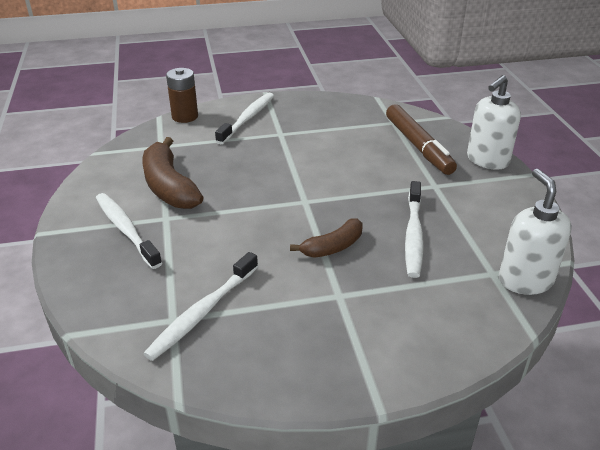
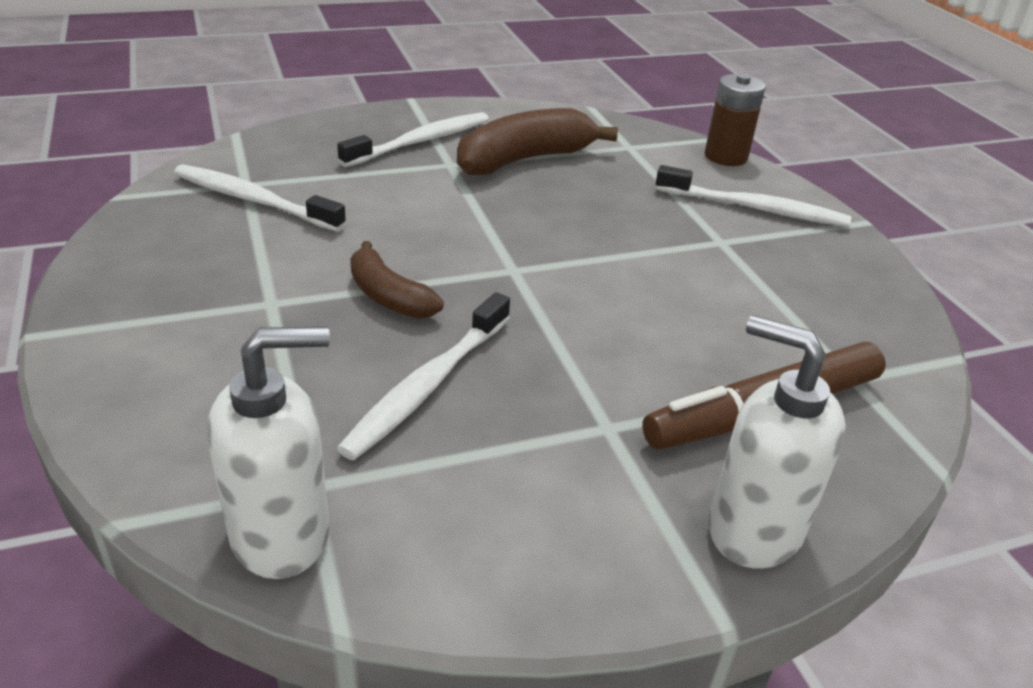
camera: 80 degrees right, 0 degrees up
(413, 235) = (428, 385): white toothbrush -> white toothbrush turned 60 degrees counterclockwise

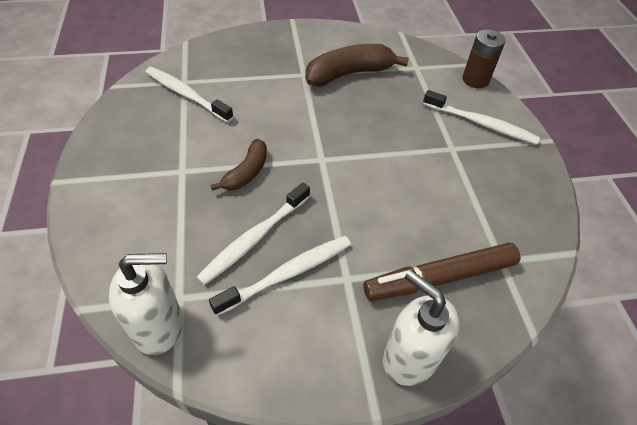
camera: 10 degrees right, 15 degrees up
(388, 296) = (246, 172): brown banana -> brown banana turned 120 degrees counterclockwise
(420, 142) = (290, 55): white toothbrush -> white toothbrush (287, 274)

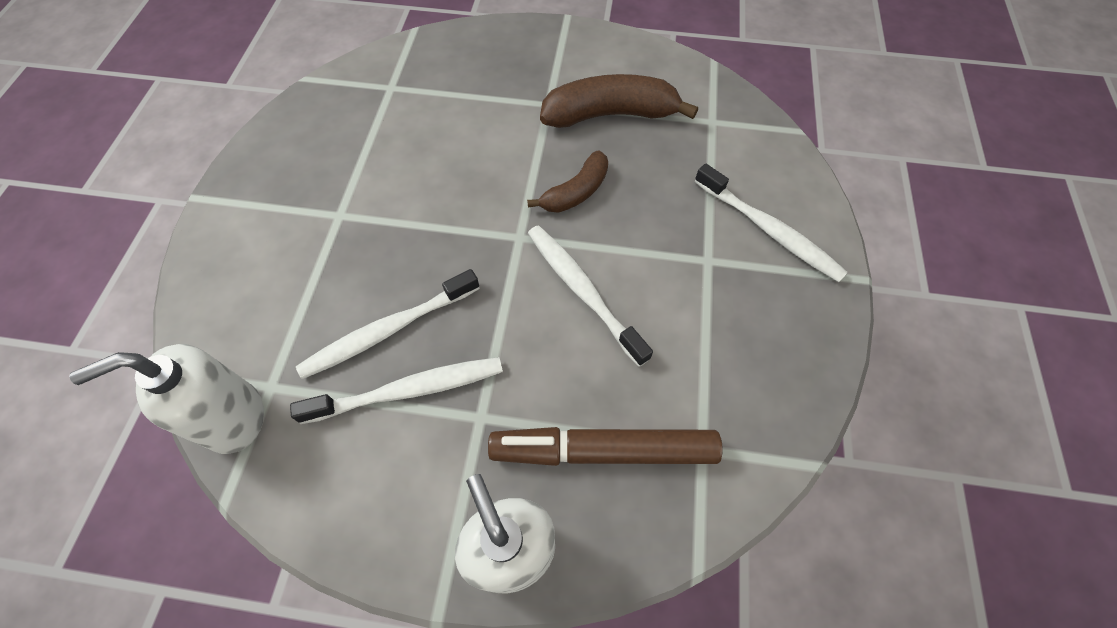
camera: 20 degrees right, 10 degrees up
(159, 326) = (233, 418): white soap dispenser -> white soap dispenser turned 150 degrees clockwise
(186, 95) = (385, 107): white toothbrush -> white toothbrush (583, 291)
(246, 172) = (415, 235): brown banana -> brown banana (576, 192)
(475, 80) = (792, 157): brown battery -> none

